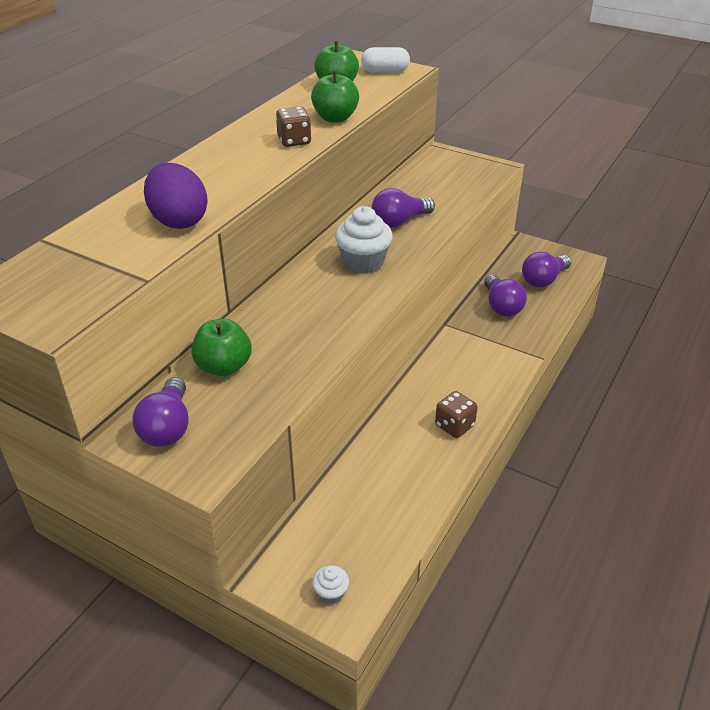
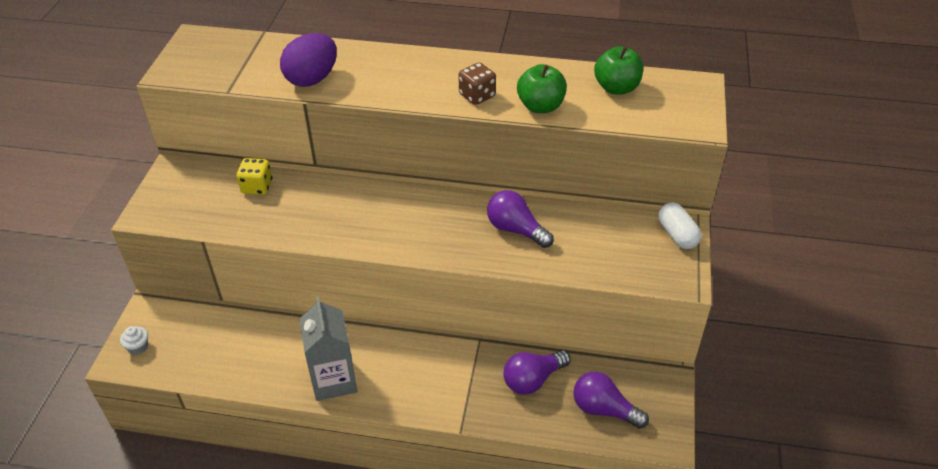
camera: 70 degrees right, 5 degrees up
(167, 427) = (185, 182): purple light bulb -> none
(224, 367) = (257, 187): green apple -> yellow dice
(363, 262) = (432, 223): white cupcake -> none
(385, 71) = (680, 110): white capsule -> white capsule (677, 235)
(454, 426) = (334, 380): brown dice -> grey carton

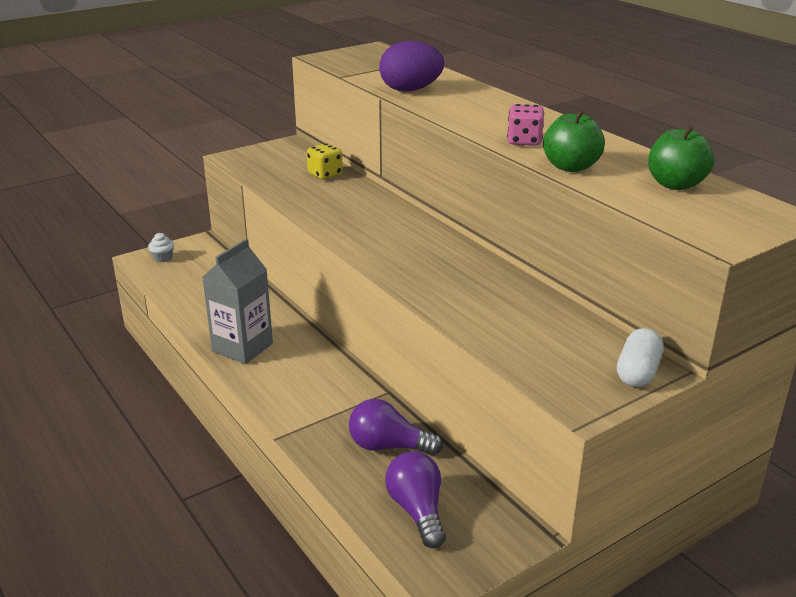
camera: 45 degrees right, 15 degrees down
(477, 96) = (524, 141): brown dice -> pink dice
(515, 229) = (477, 288): purple light bulb -> none

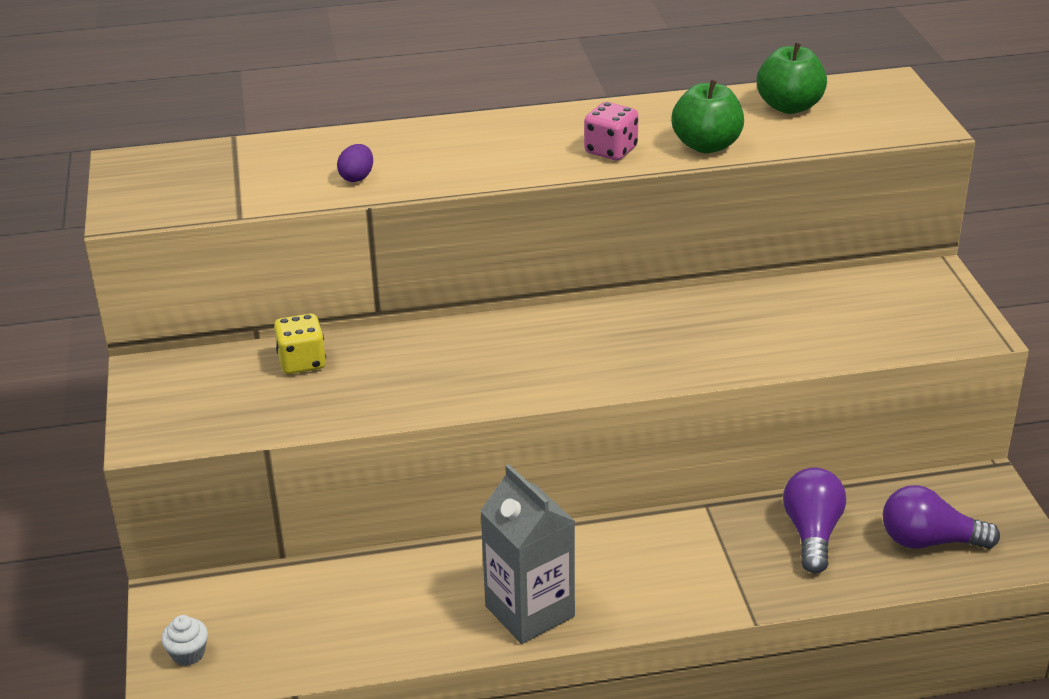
camera: 65 degrees left, 5 degrees up
(388, 446) = (812, 533): purple light bulb -> purple light bulb turned 150 degrees clockwise
(410, 90) = (357, 177): purple egg -> purple egg, size x0.47
(637, 372) = (933, 284): white capsule -> none

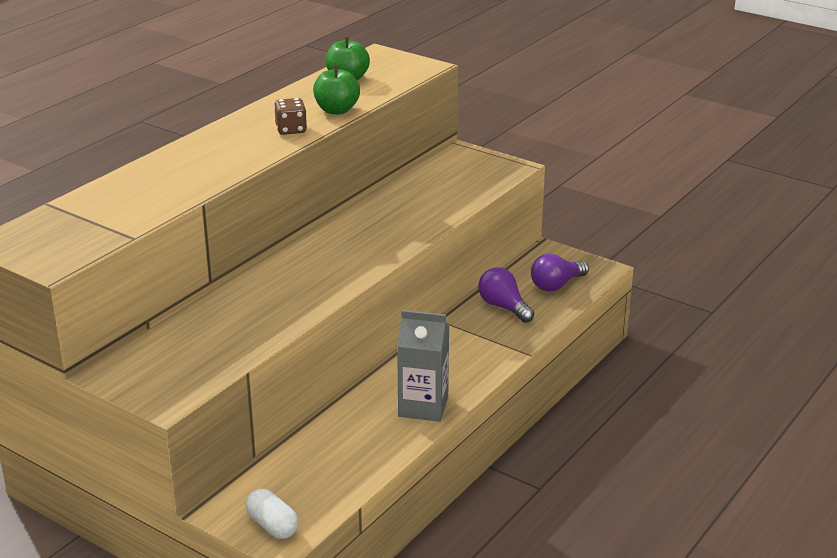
camera: 45 degrees left, 5 degrees down
(188, 654) = (272, 525): white cupcake -> white capsule
(302, 362) = (198, 326): yellow dice -> none
(357, 177) = (169, 193): purple egg -> none
(611, 151) = (291, 130): pink dice -> brown dice

